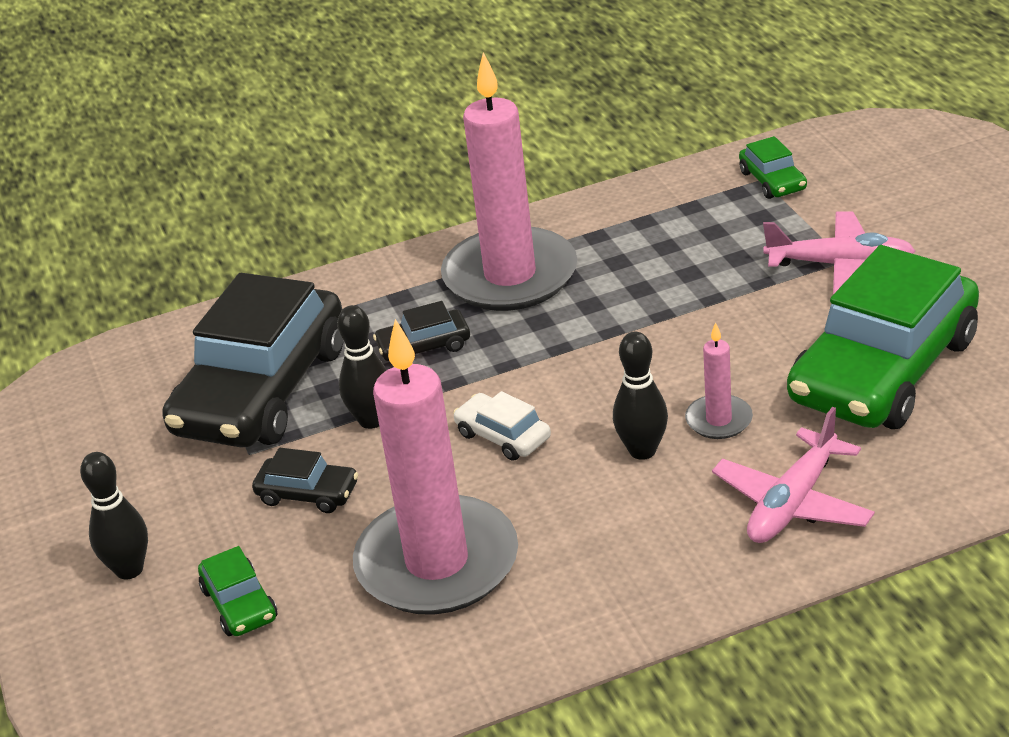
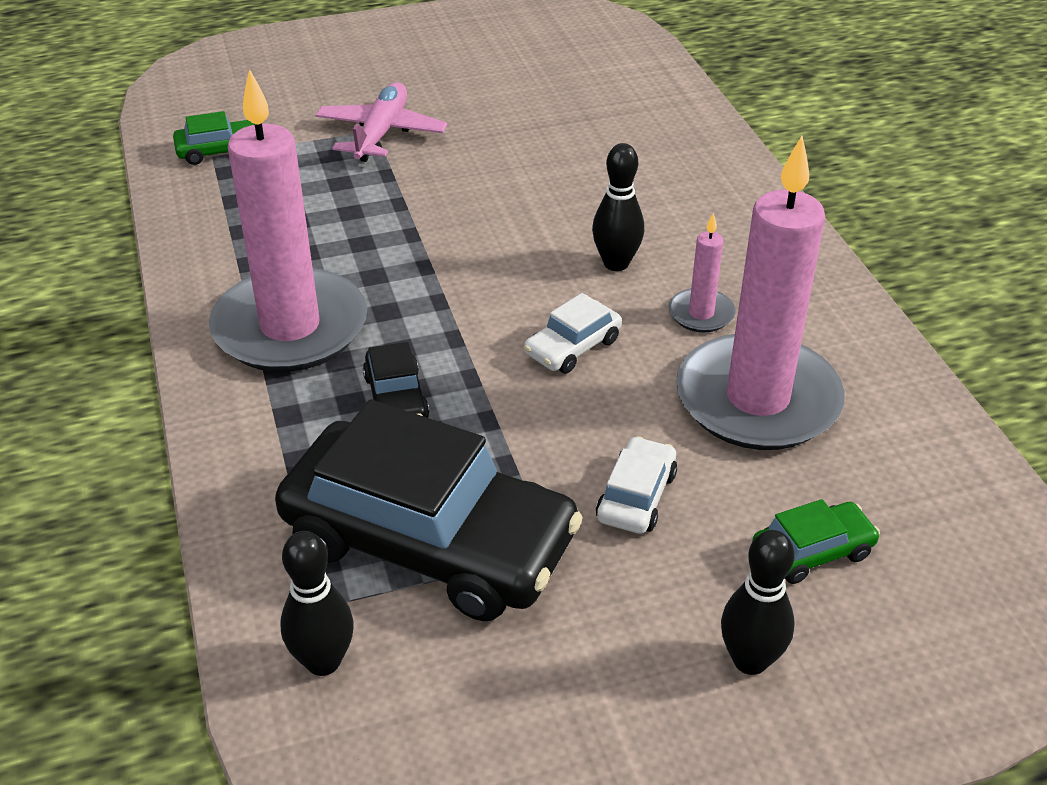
camera: 90 degrees left, 5 degrees up
(308, 493) = (636, 496): black car -> white car
(371, 420) = (519, 443): black bowling pin -> black bowling pin (323, 661)
(719, 420) = (583, 218): pink candle -> pink candle (701, 314)
(793, 503) = (701, 194): pink plane -> none
(883, 370) = (540, 133): green car -> none

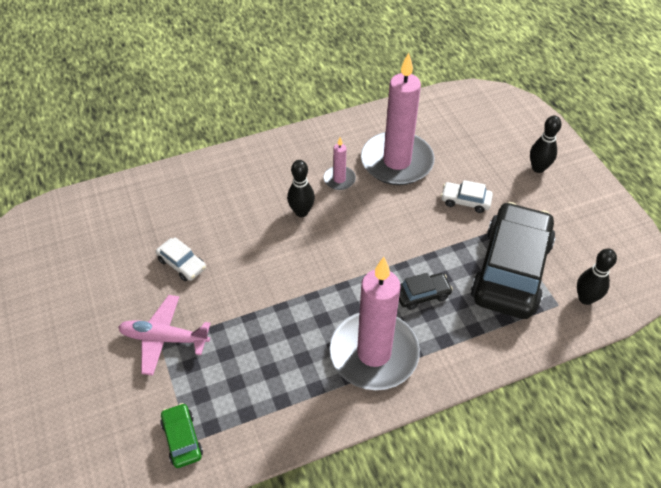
camera: 95 degrees left, 10 degrees up
(572, 347) = (371, 226): white car -> white car (182, 264)
(812, 551) = (480, 149): green car -> none

